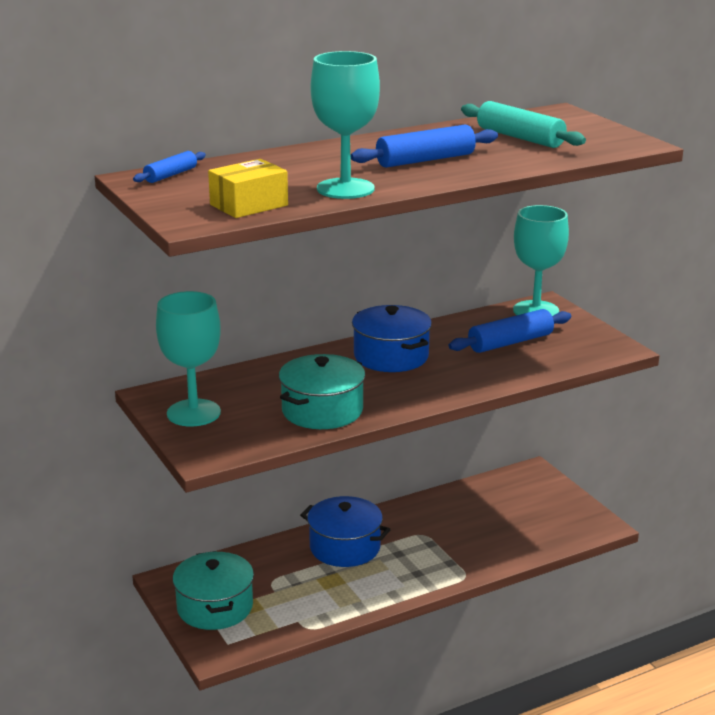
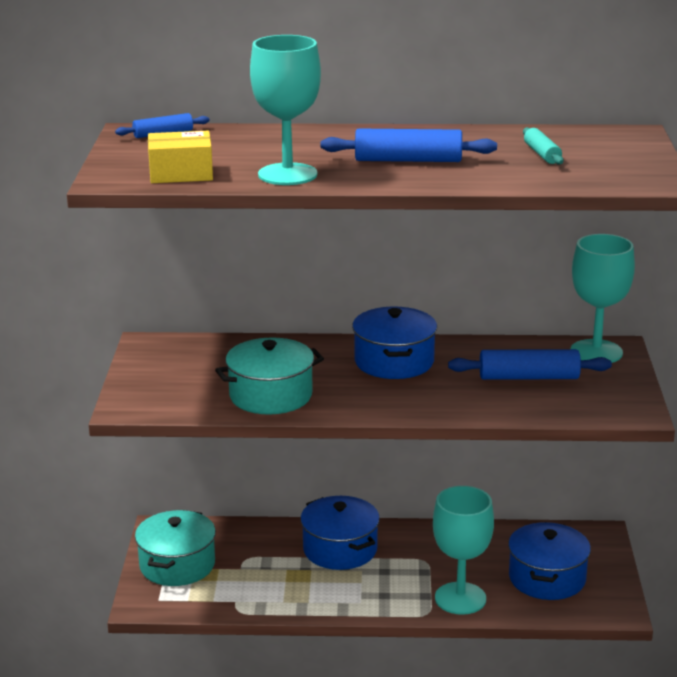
camera: 30 degrees right, 0 degrees up
(193, 413) = (161, 368): turquoise goblet -> turquoise goblet (460, 598)
(520, 138) = (542, 154): turquoise rolling pin -> turquoise rolling pin, size x0.58
(528, 518) = (547, 578): none -> blue pot

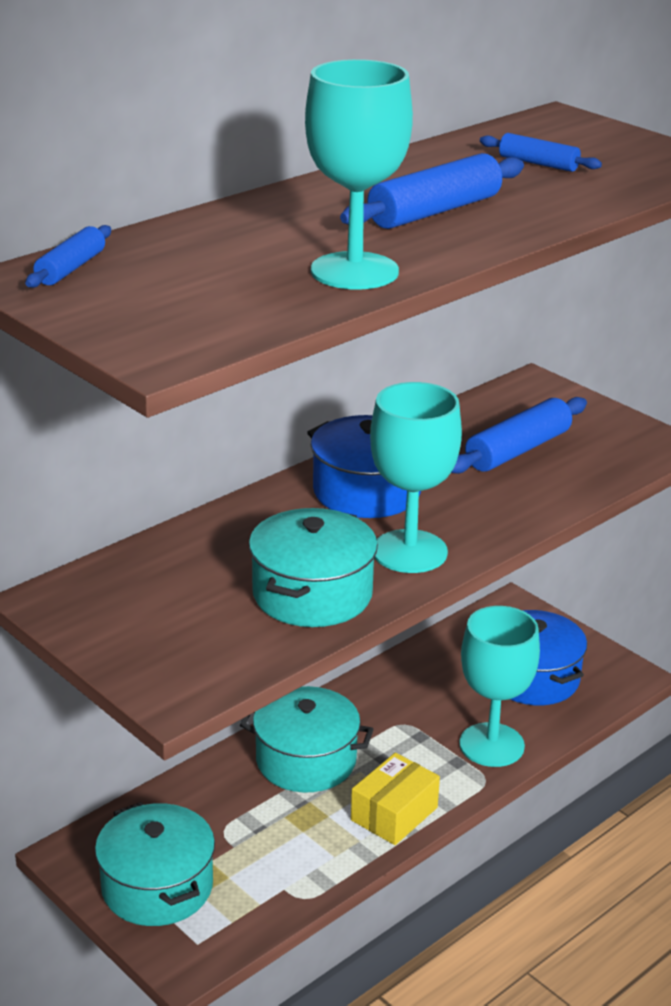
camera: 45 degrees left, 5 degrees up
(181, 173) = (229, 314): yellow box -> yellow box (394, 814)
(340, 549) = (306, 760): blue pot -> turquoise pot
(542, 154) = (538, 163): turquoise rolling pin -> blue rolling pin
(596, 352) = (526, 396): turquoise goblet -> turquoise goblet (409, 552)

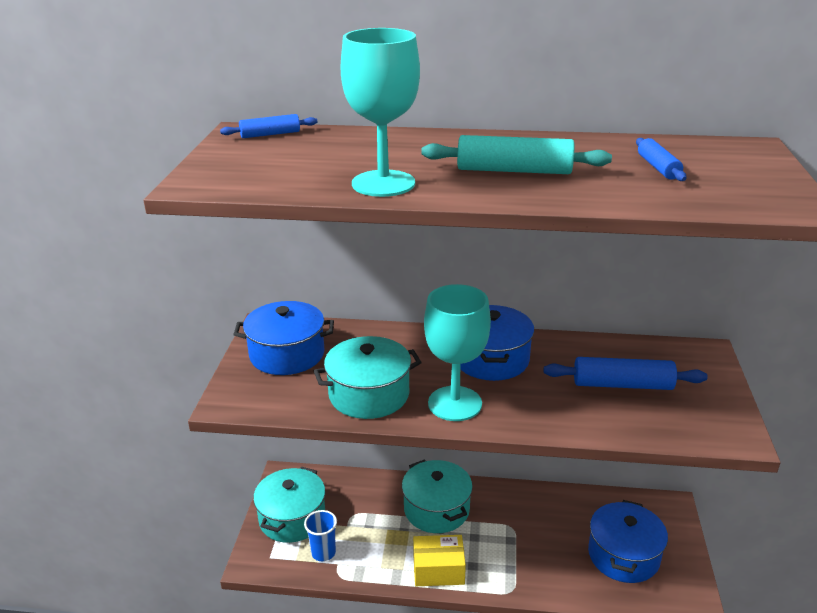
camera: 50 degrees right, 0 degrees up
(139, 611) = (287, 354): none -> blue pot
(251, 891) = (323, 552): none -> blue cup
(435, 211) = (514, 171): blue rolling pin -> turquoise rolling pin
(491, 745) = (543, 575): turquoise goblet -> none

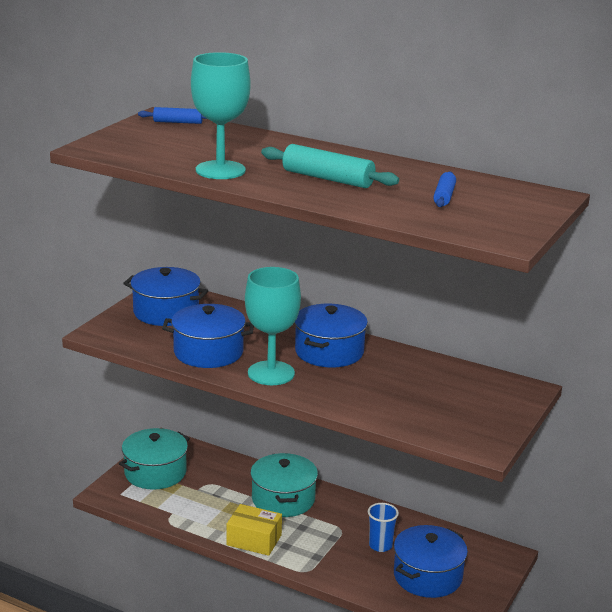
camera: 20 degrees right, 5 degrees down
(323, 552) = (165, 502): blue cup -> blue cup (380, 545)
(369, 394) = (208, 352): turquoise pot -> blue pot
(622, 384) = (424, 393): blue rolling pin -> none

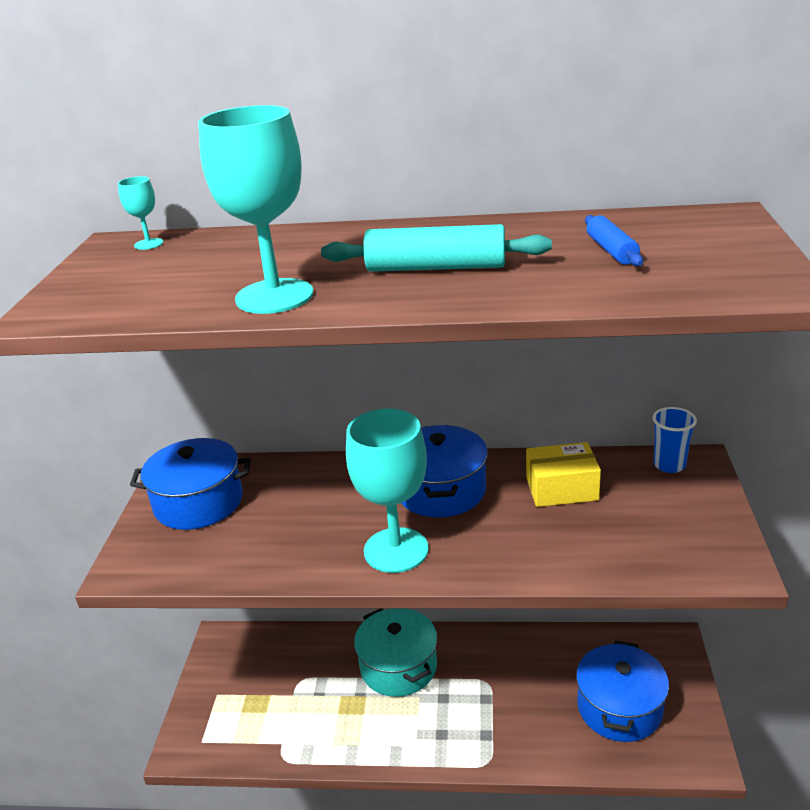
camera: 20 degrees left, 5 degrees up
(155, 472) = (229, 690): turquoise pot -> none
(178, 122) = (148, 244): blue rolling pin -> turquoise goblet
(208, 352) = (293, 546): blue pot -> none
(254, 540) = (401, 742): yellow box -> yellow box (561, 489)
(380, 545) = (542, 686): blue cup -> blue cup (669, 465)

